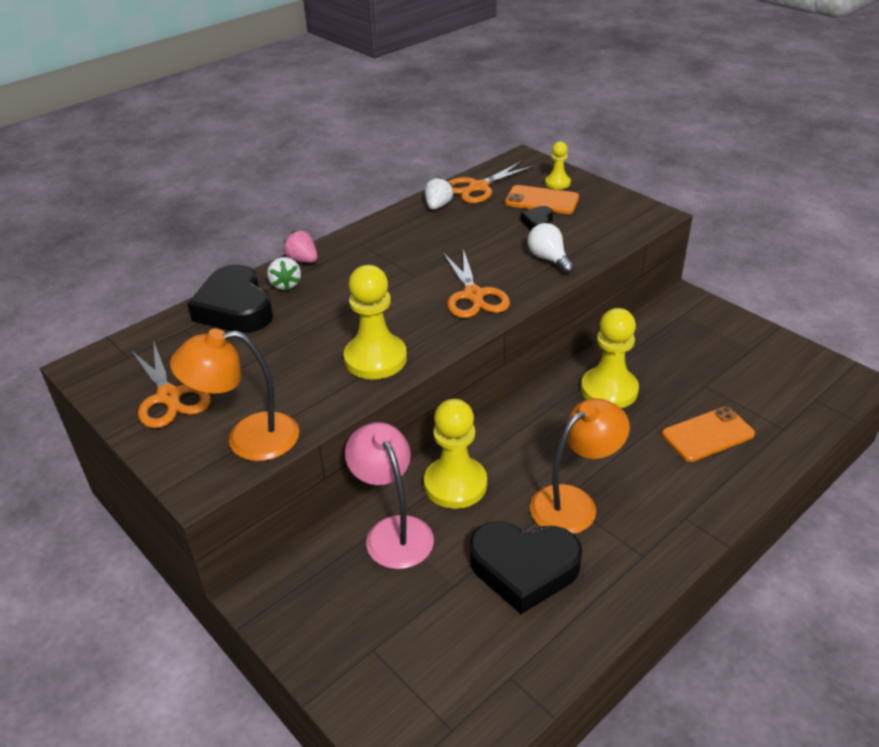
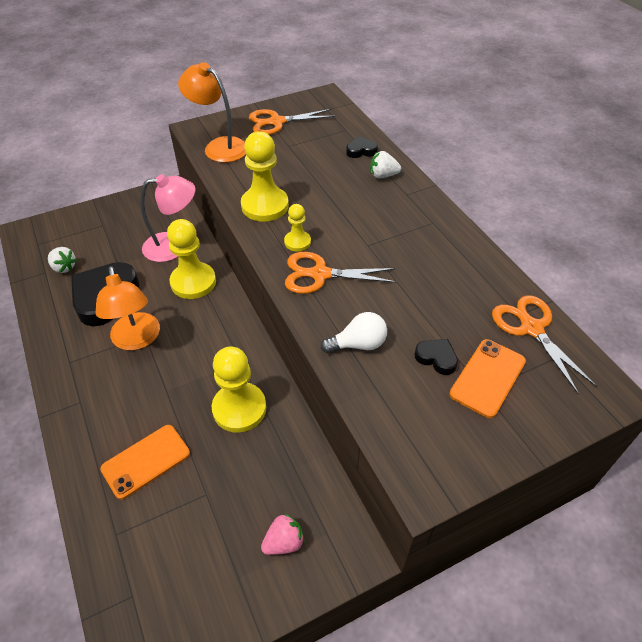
camera: 105 degrees right, 10 degrees up
(235, 308) = (361, 151): black heart -> black heart, size x0.46
(248, 439) = (219, 146): orange lamp -> orange lamp turned 60 degrees counterclockwise
(303, 260) = (416, 187): pink strawberry -> pink strawberry (284, 542)
(438, 206) = (493, 286): white strawberry -> white strawberry (64, 267)
(557, 183) = (532, 408): yellow pawn -> yellow pawn (297, 242)
(707, 434) = (146, 461): orange phone -> orange phone turned 60 degrees clockwise

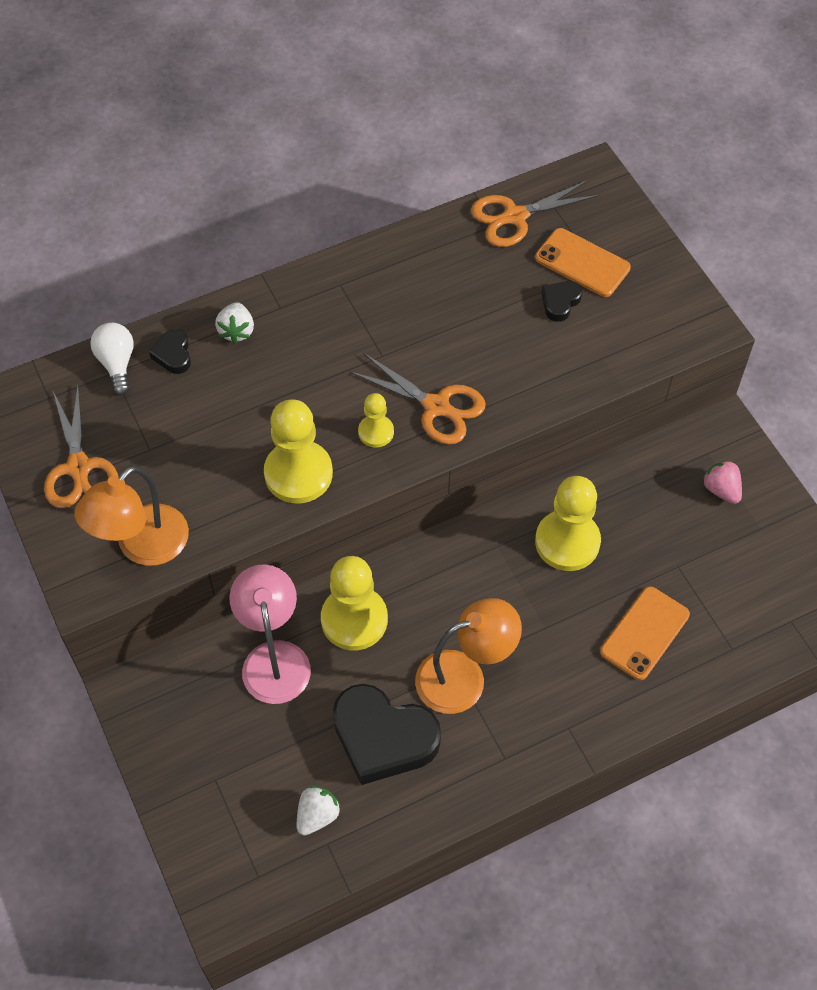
camera: 90 degrees left, 10 degrees up
(146, 461) = (644, 633): orange phone -> orange phone turned 75 degrees clockwise
(320, 274) = (436, 406): orange scissors -> orange scissors turned 60 degrees counterclockwise
(358, 344) = (545, 371): white light bulb -> white light bulb (117, 363)

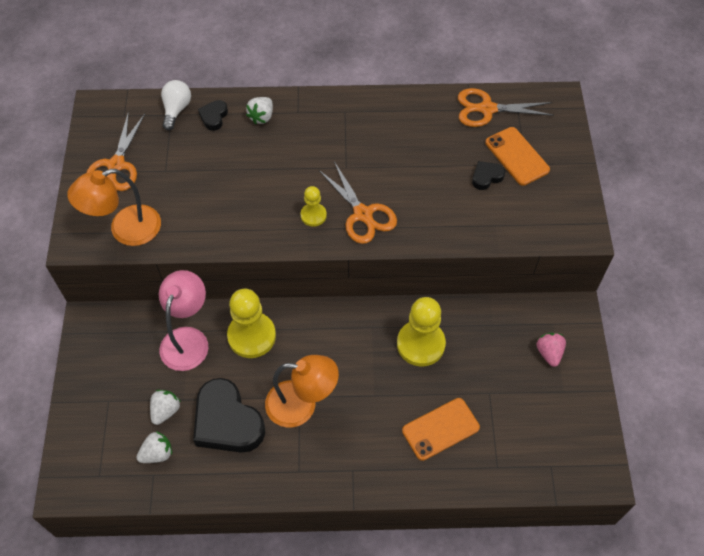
camera: 25 degrees right, 0 degrees up
(297, 759) = (165, 411): none -> white strawberry
(298, 473) = (248, 222): yellow pawn -> none

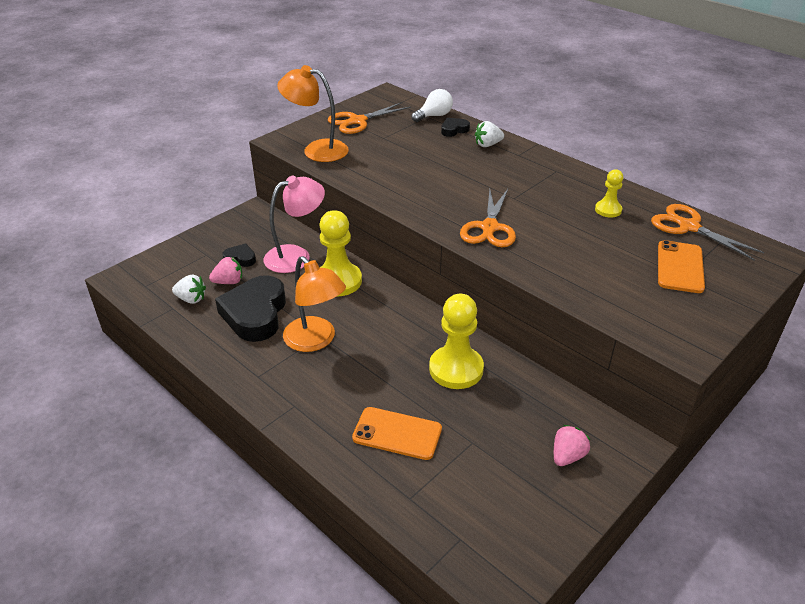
camera: 45 degrees right, 20 degrees down
(165, 411) = (229, 282): white strawberry -> pink strawberry
(313, 215) = (450, 208): yellow pawn -> yellow pawn (608, 210)
(486, 177) = (631, 264): black heart -> black heart (240, 258)

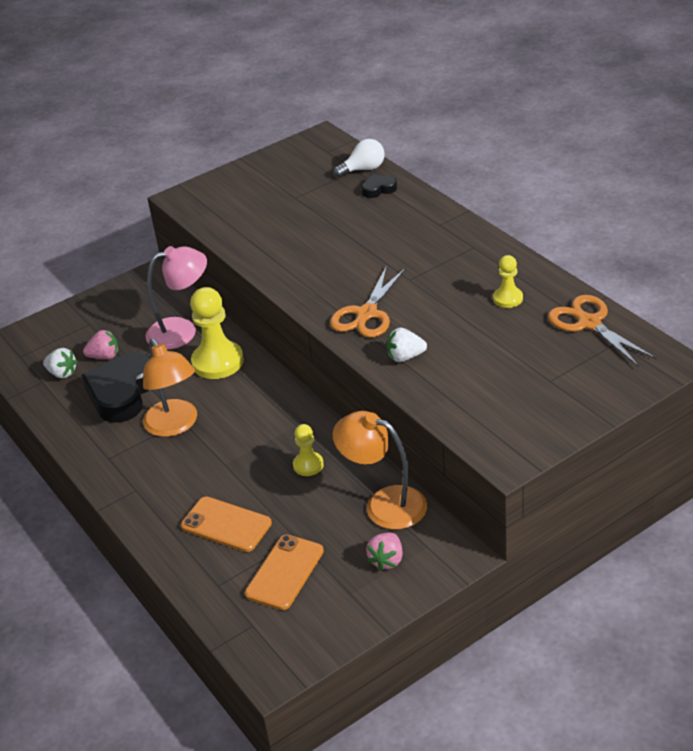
camera: 15 degrees right, 0 degrees up
(240, 258) = (123, 330): black heart -> none
(316, 150) = (216, 211): orange lamp -> orange lamp (384, 504)
(357, 121) = (273, 174): orange scissors -> none
(456, 369) = (308, 465): yellow pawn -> yellow pawn, size x0.53
(487, 145) = (409, 210): white strawberry -> white strawberry (405, 357)
(567, 456) = (387, 560): pink strawberry -> pink strawberry turned 150 degrees clockwise
(680, 267) = (552, 370): orange phone -> orange phone (284, 572)

